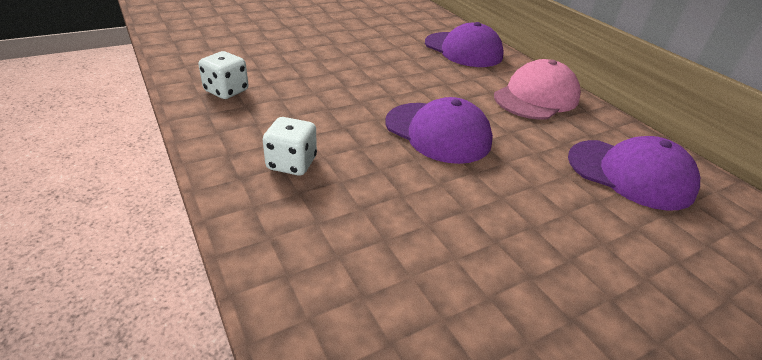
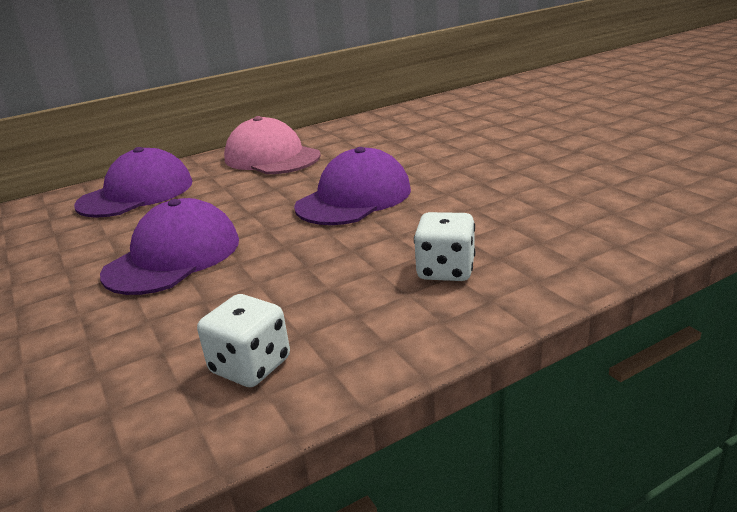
camera: 85 degrees left, 10 degrees down
(630, 174) = (401, 130): purple cap -> purple cap (173, 257)

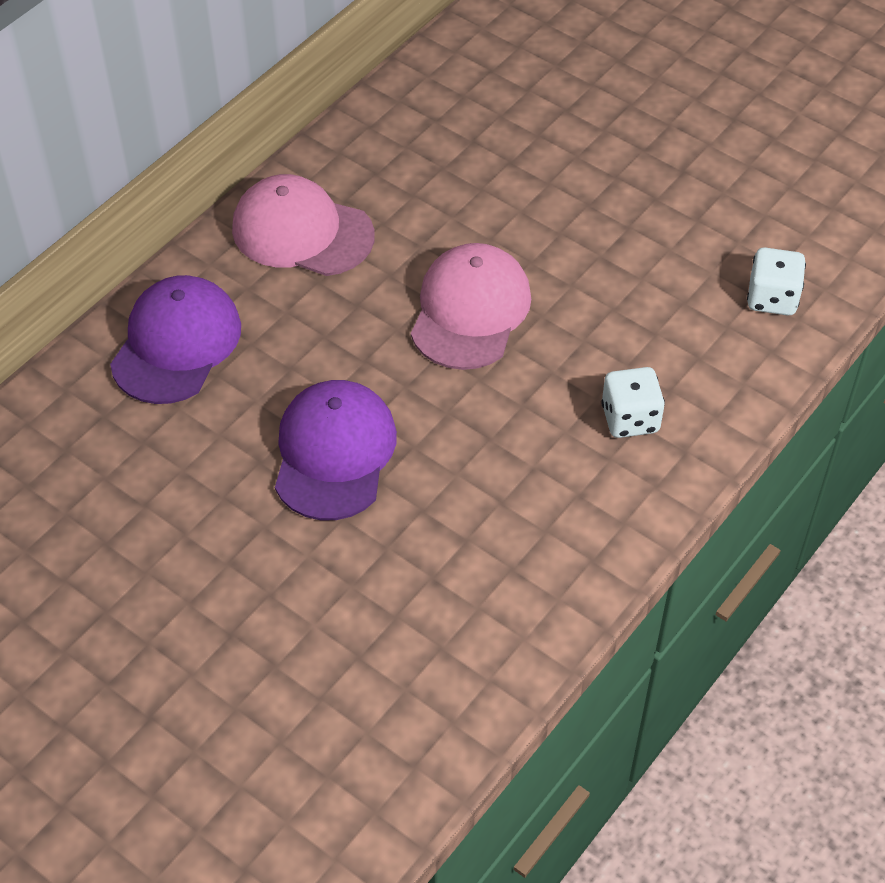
camera: 25 degrees left, 25 degrees up
(250, 366) = (525, 575): white dice -> white dice (772, 298)
(354, 198) = (470, 311): purple cap -> pink cap

